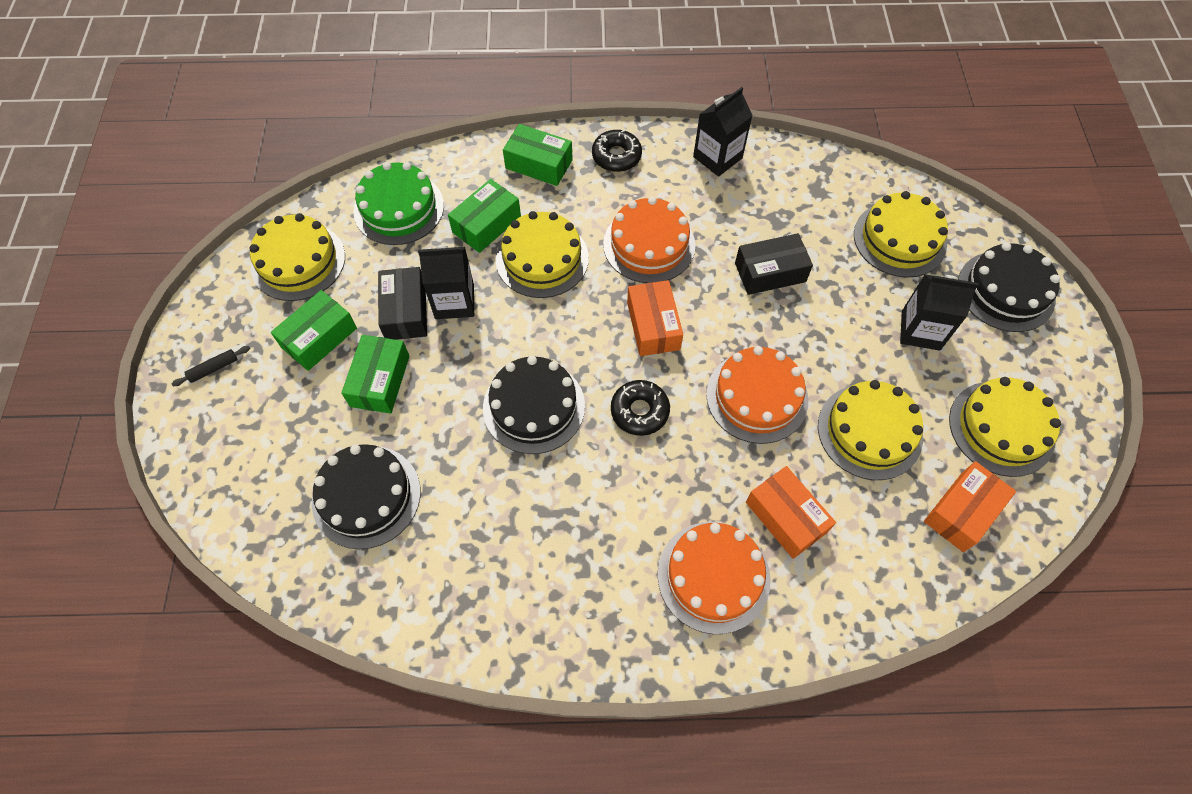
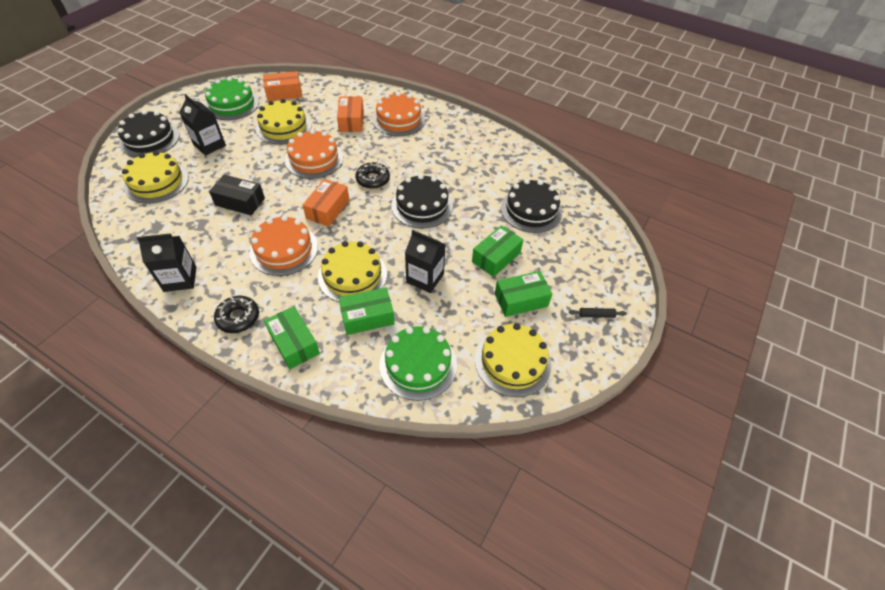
camera: 150 degrees left, 10 degrees down
(405, 311) = (458, 288): black box -> none
(1001, 428) = (232, 104): yellow cake -> green cake

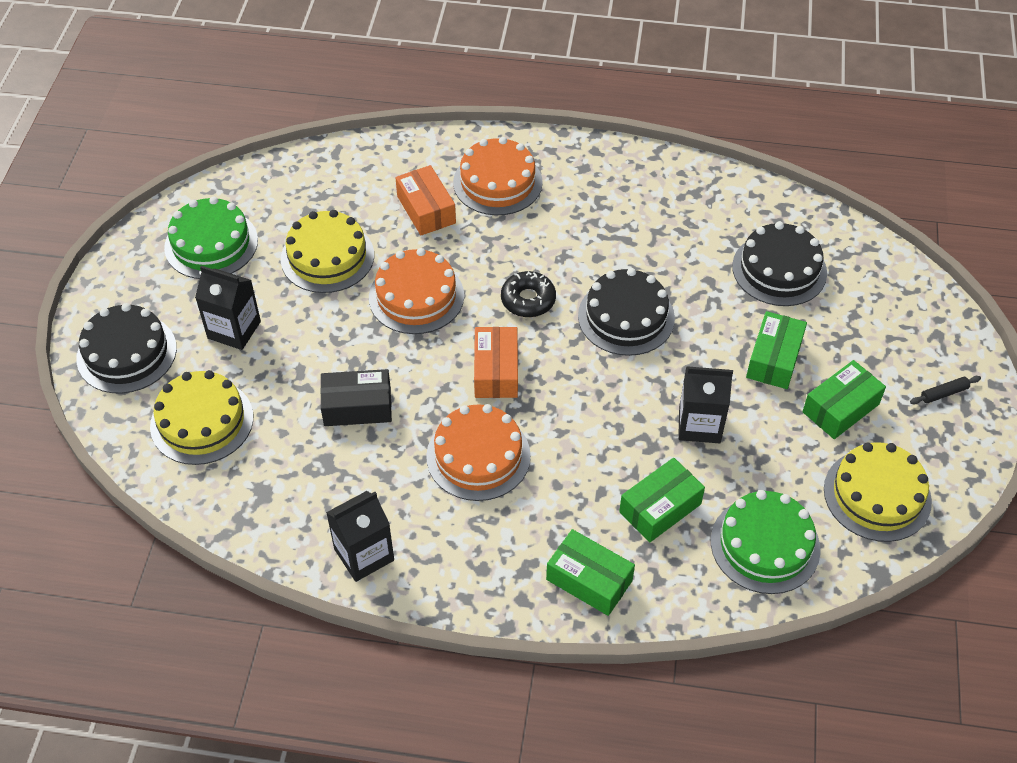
camera: 20 degrees left, 0 degrees up
(238, 318) = (489, 576): black donut -> none
(284, 93) = (281, 194): orange box -> none
(352, 275) = (600, 457): yellow cake -> none

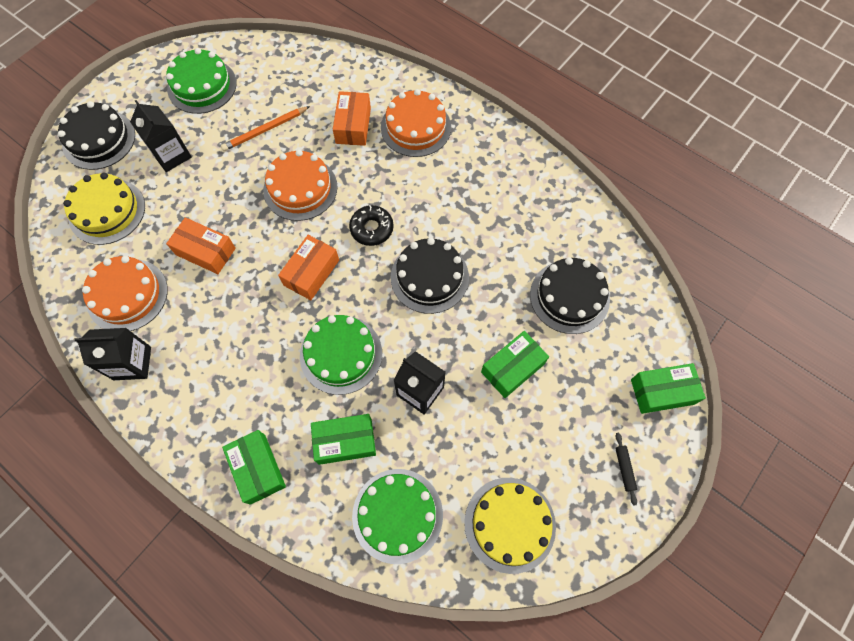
camera: 30 degrees right, 15 degrees up
(327, 257) = (265, 130): yellow cake -> orange pencil
(357, 406) = (205, 251): black box -> orange box
(478, 456) = (254, 331): orange cake -> orange cake (127, 295)
(591, 432) = (341, 354): none -> green cake
(840, 408) = (534, 436): green box -> green box (662, 391)
(944, 393) = (624, 469): black rolling pin -> black rolling pin turned 75 degrees clockwise

